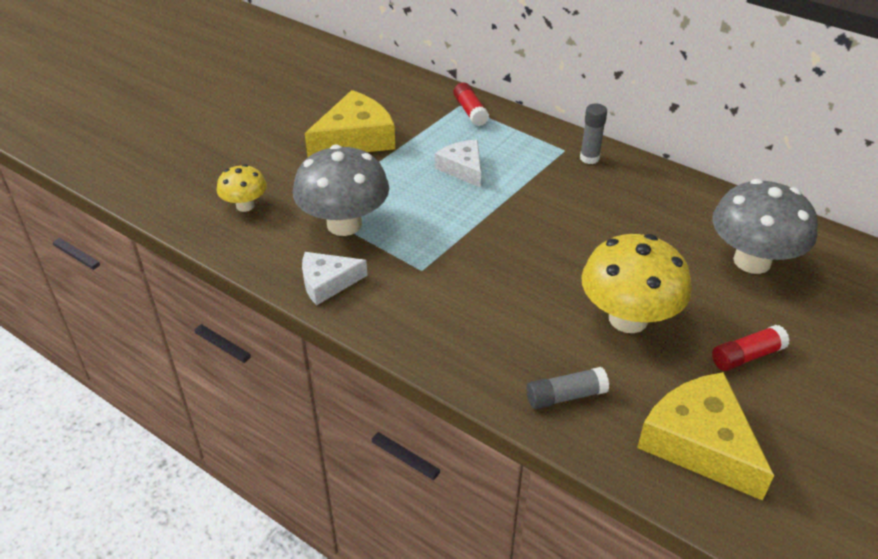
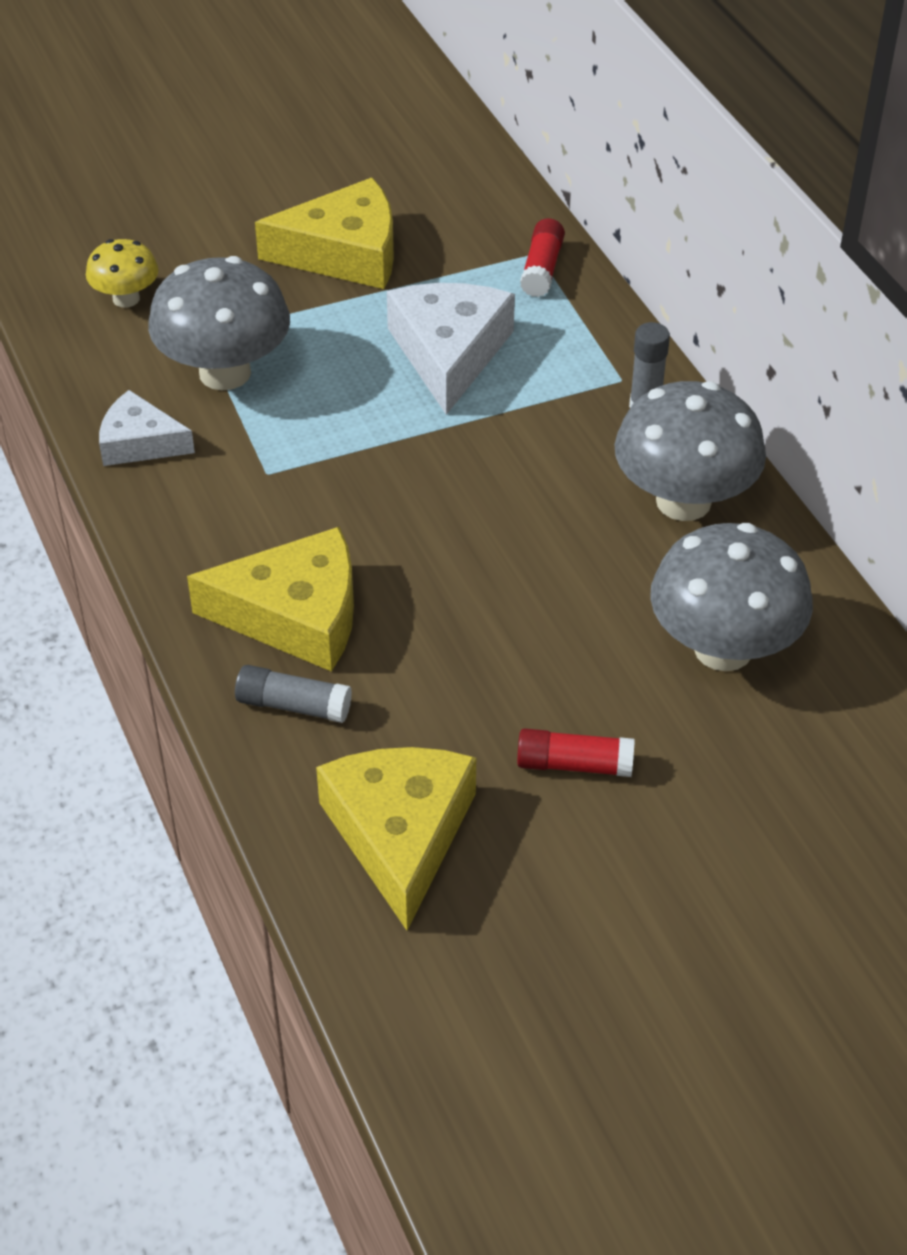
camera: 30 degrees right, 5 degrees up
(462, 168) = (449, 353): white cheese -> white cheese, size x1.64
(515, 342) = (295, 615): none -> yellow cheese
(628, 318) = (467, 649): yellow mushroom -> none
(656, 196) = (683, 501): none -> grey mushroom

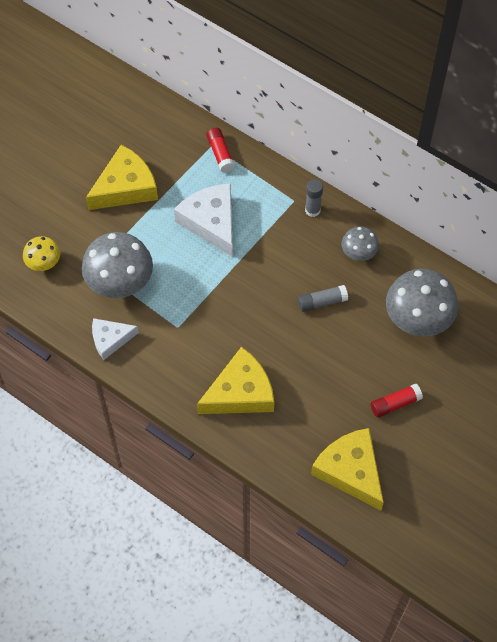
camera: 30 degrees left, 15 degrees up
(293, 705) = (270, 436): grey glue stick -> grey glue stick (321, 302)
(683, 501) = (358, 253): grey mushroom -> grey mushroom, size x0.54

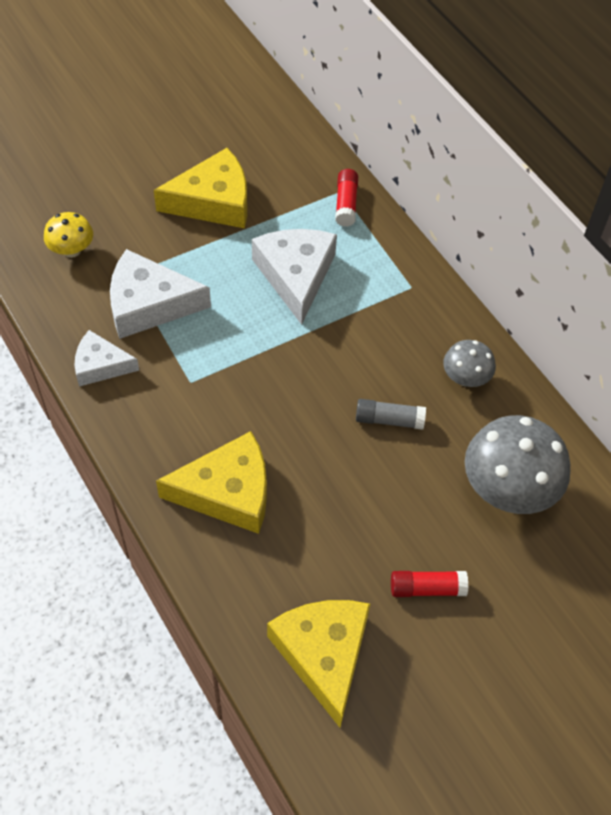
camera: 20 degrees right, 5 degrees down
(120, 282) = (149, 304): grey mushroom -> white cheese
(312, 210) = (429, 306): grey glue stick -> none

